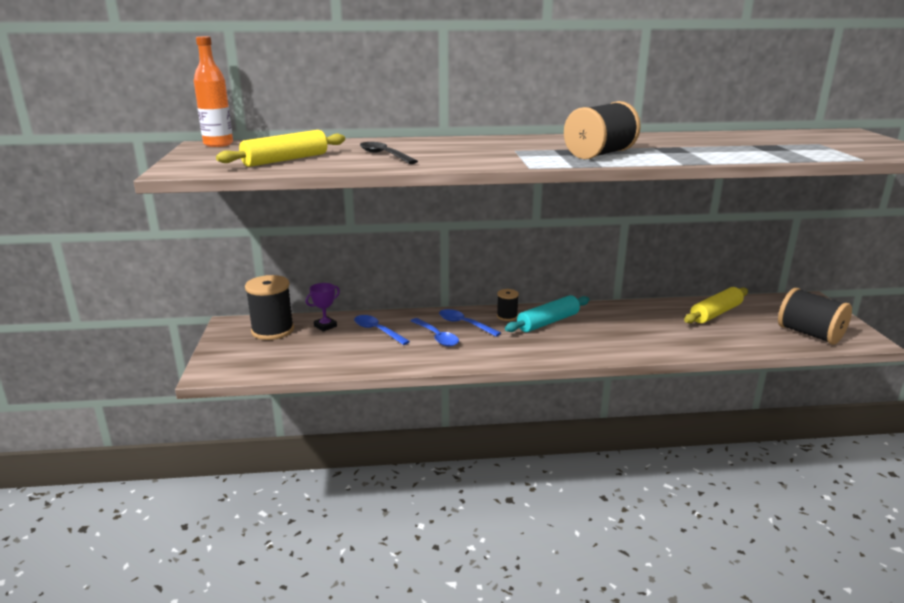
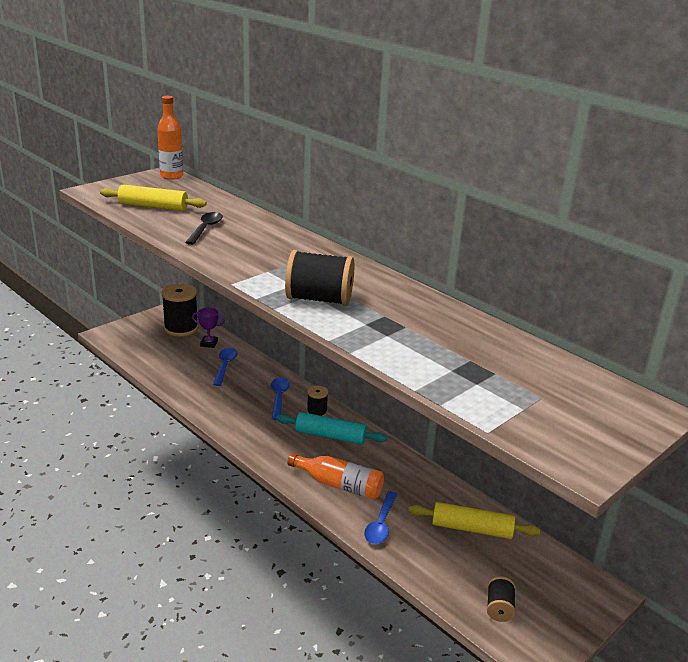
camera: 50 degrees right, 5 degrees up
(436, 337) = (243, 394): blue spoon -> blue spoon (381, 524)
(620, 340) = (339, 485): none -> orange bottle
(809, 334) = (499, 608): black spool -> black spool, size x0.52

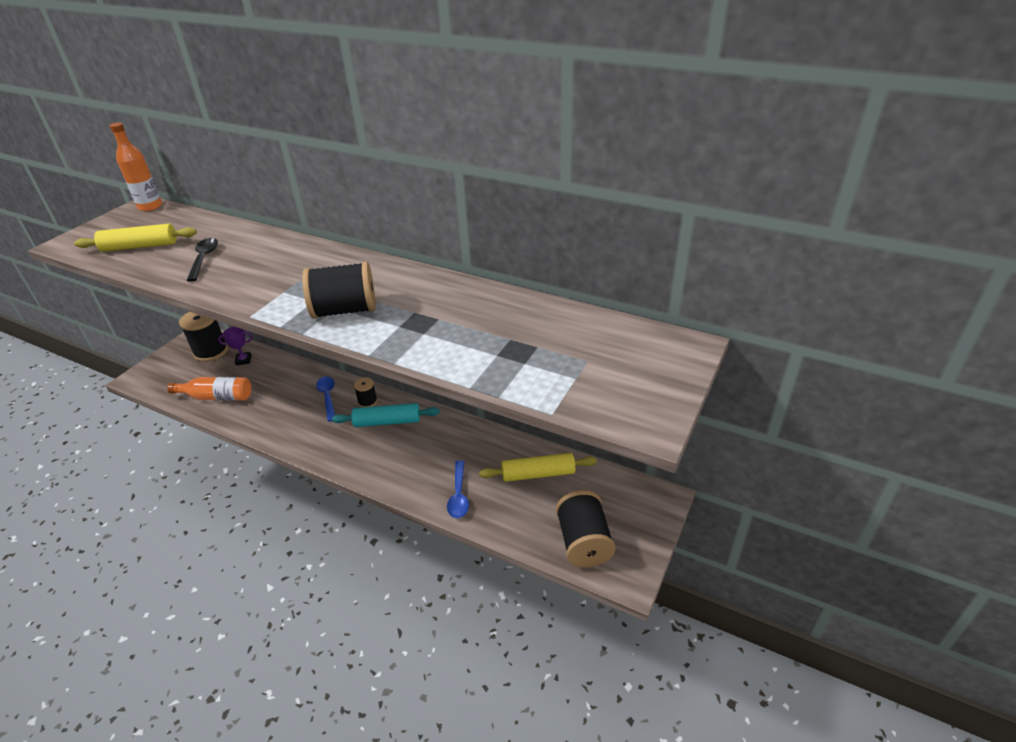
camera: 15 degrees left, 10 degrees up
(225, 366) = (266, 379): blue spoon -> none
(339, 485) = (410, 468): orange bottle -> orange bottle (217, 397)
(499, 608) = (583, 542): black spool -> black spool, size x1.91

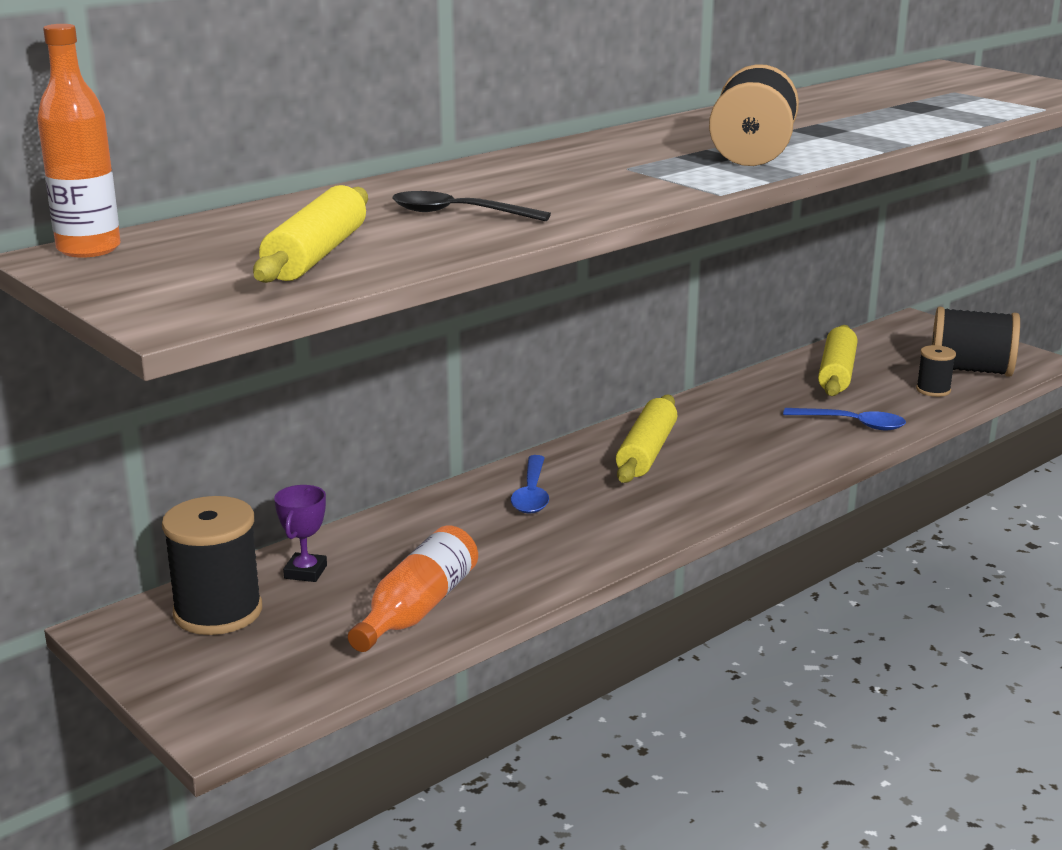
camera: 70 degrees left, 15 degrees down
(328, 397) = (531, 494): blue spoon -> blue spoon turned 90 degrees counterclockwise
(367, 401) = (576, 461): black spool -> black spool (933, 390)
(387, 422) = (646, 452): turquoise rolling pin -> yellow rolling pin

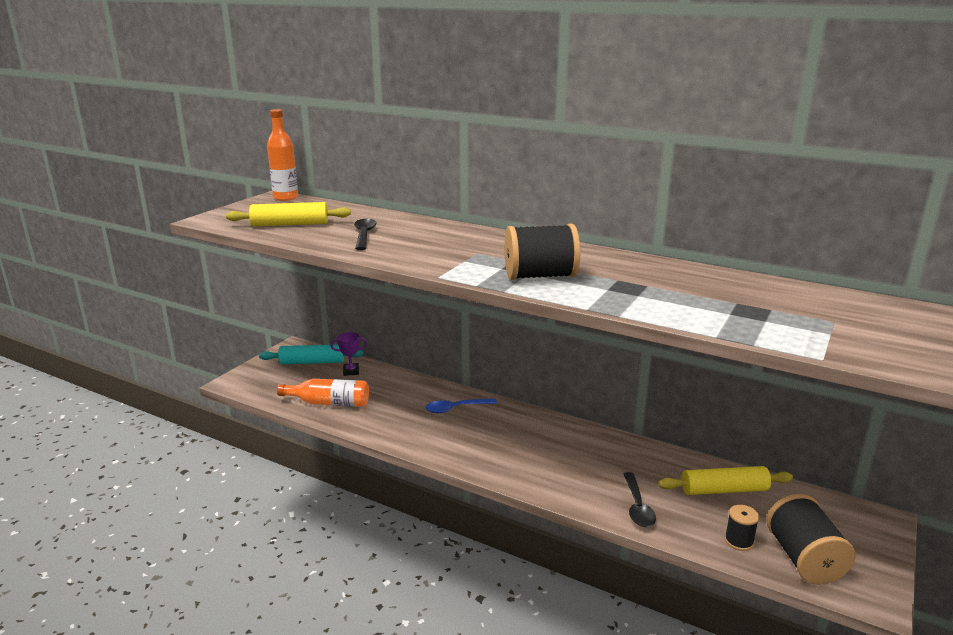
camera: 70 degrees right, 0 degrees up
(218, 612) = (312, 362): black spool -> turquoise rolling pin
(646, 452) = (531, 434): yellow rolling pin -> none
(852, 424) = (637, 506): blue spoon -> black spoon

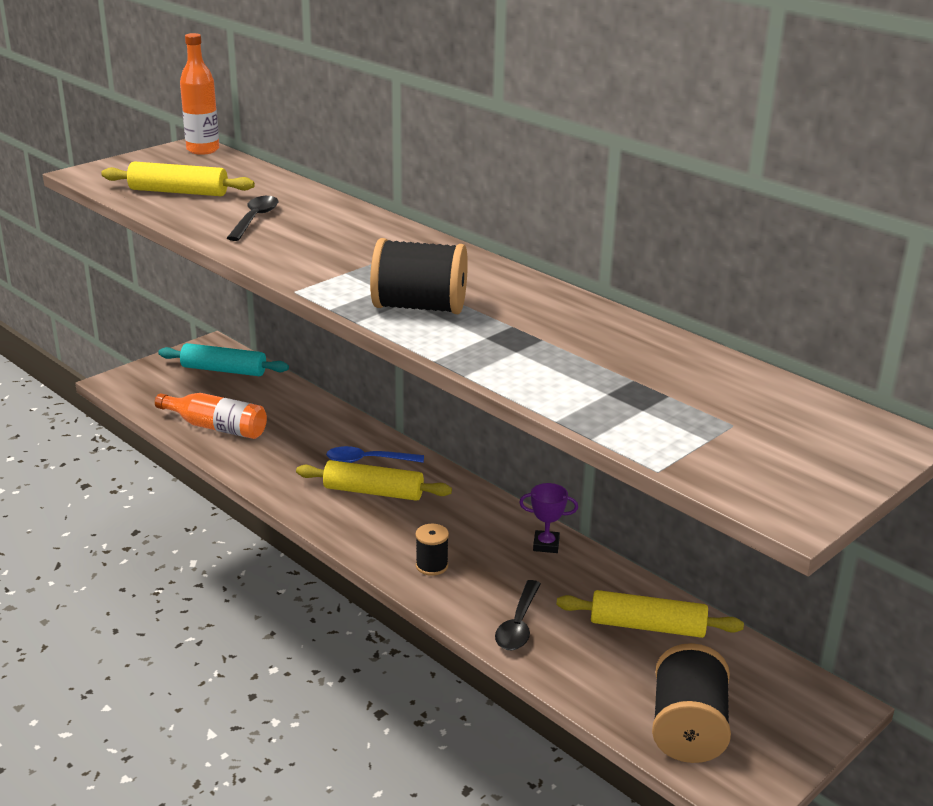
camera: 15 degrees right, 5 degrees up
(351, 371) = (265, 390): purple trophy -> purple trophy (546, 545)
(473, 430) = (373, 492): none -> yellow rolling pin
(739, 541) = (619, 691): black spool -> black spool (432, 565)

